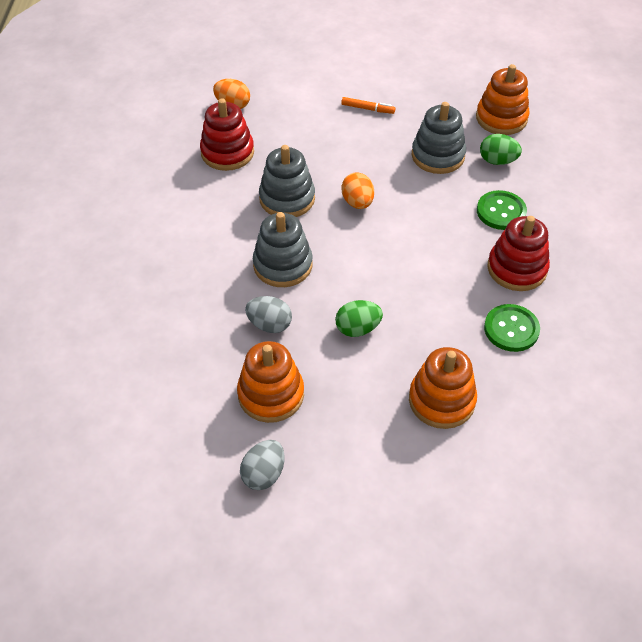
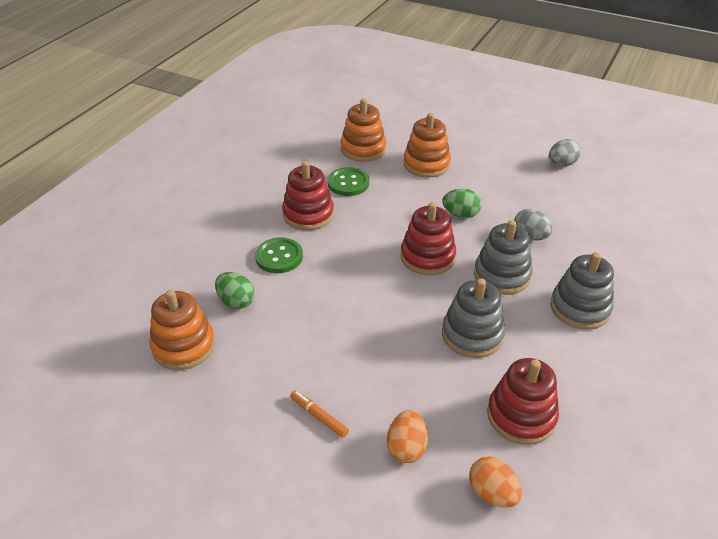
camera: 155 degrees left, 10 degrees down
(271, 394) = (543, 197): orange stacking toy -> orange stacking toy (363, 149)
(357, 202) = (403, 307): orange egg -> orange egg (406, 448)
(364, 260) = (427, 257): none -> red stacking toy
(438, 156) = (288, 327): grey stacking toy -> grey stacking toy (580, 308)

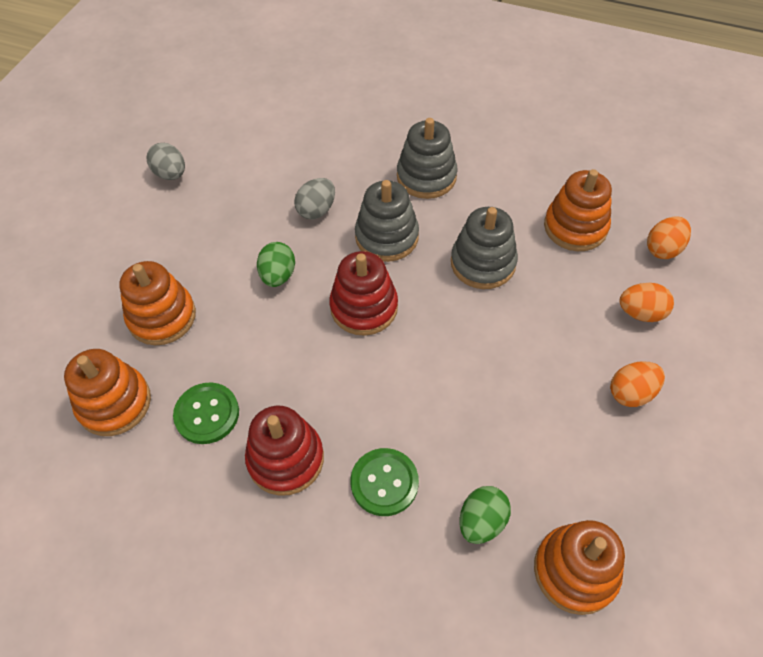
camera: 95 degrees left, 15 degrees up
(319, 417) = (631, 393): orange marker -> orange egg
(521, 416) = (575, 227): red stacking toy -> orange stacking toy

